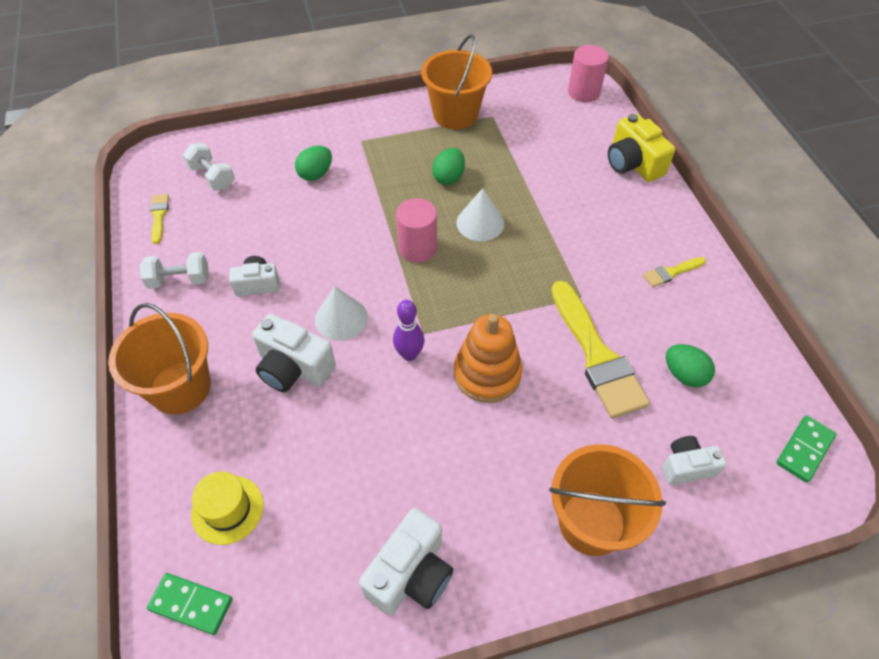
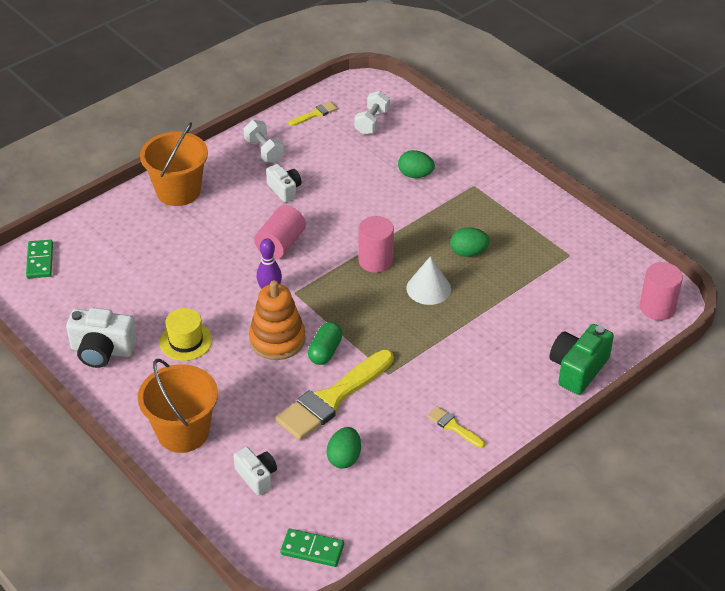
camera: 65 degrees right, 10 degrees down
(227, 509) = (105, 250): yellow hat -> yellow hat (186, 341)
(294, 368) = (224, 237): white camera -> none
(341, 318) = (280, 244): white cone -> pink cylinder
(455, 114) = (552, 230): orange bucket -> none
(525, 336) = (325, 351): none -> green capsule
(633, 164) = (578, 369): yellow camera -> green camera

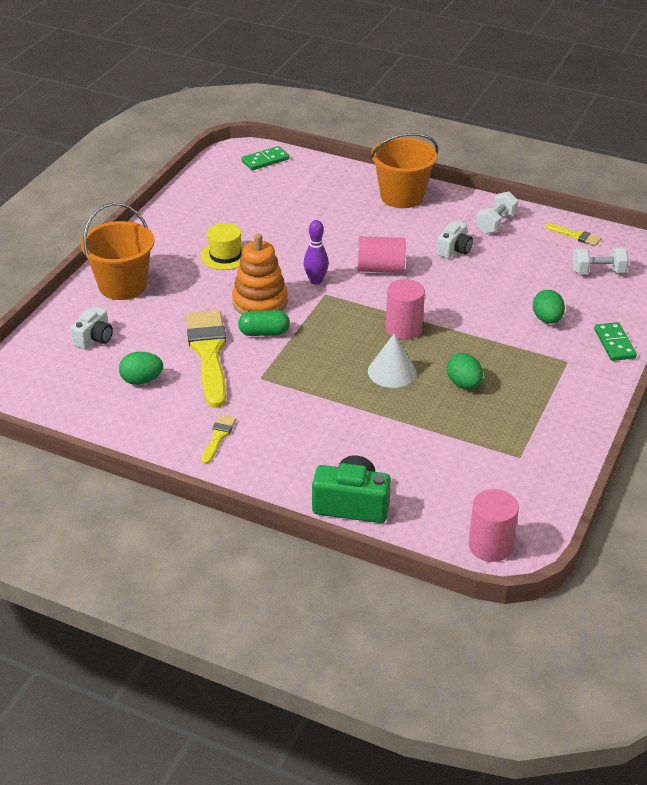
camera: 65 degrees right, 5 degrees down
(102, 350) = (187, 219): white camera -> none
(312, 549) = (28, 392): green domino -> green domino (614, 344)
(332, 398) = (208, 353): yellow brush -> yellow brush turned 60 degrees clockwise

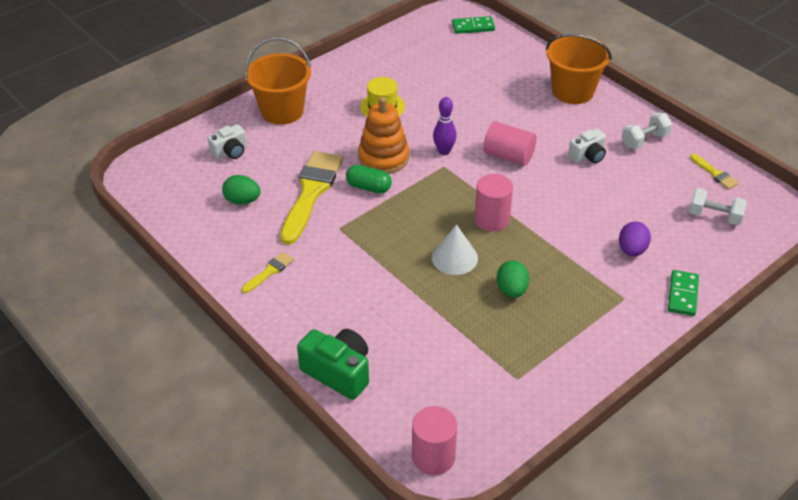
camera: 25 degrees right, 5 degrees up
(547, 319) = (632, 250): green egg -> purple egg

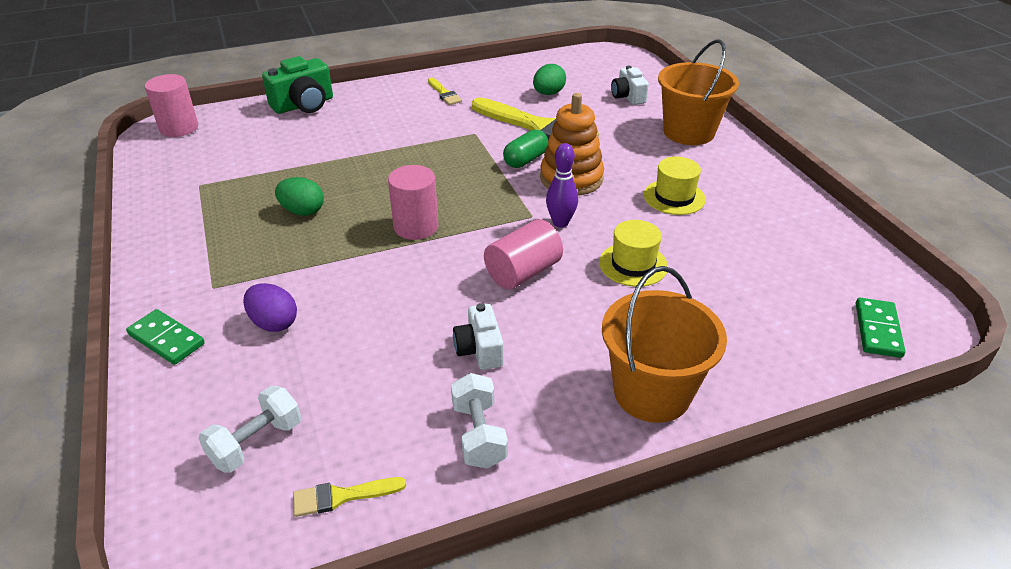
camera: 110 degrees right, 5 degrees down
(454, 257) = (379, 188): white cone -> none
(470, 113) = (633, 264): none -> yellow hat

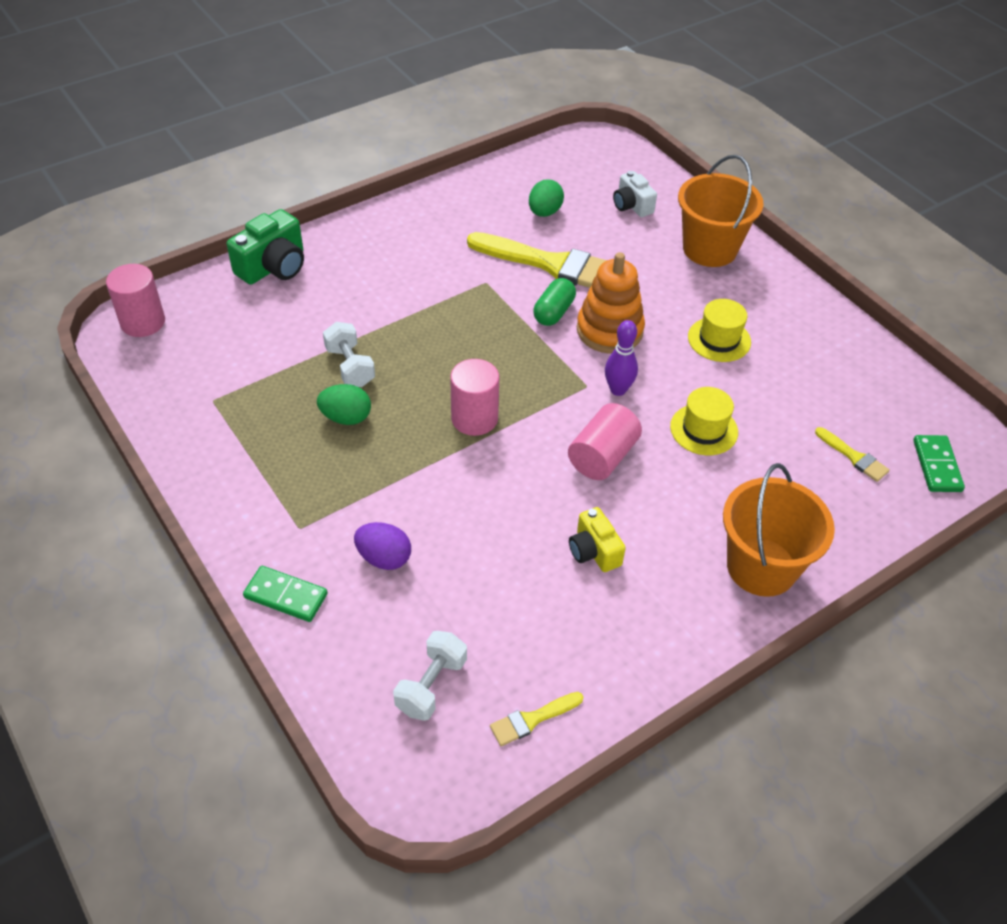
camera: 15 degrees left, 10 degrees up
(444, 93) = (428, 227): yellow brush -> yellow brush (854, 457)
(479, 350) = (594, 551): white camera -> yellow camera
(479, 434) = (626, 637): white dumbbell -> white dumbbell (350, 367)

